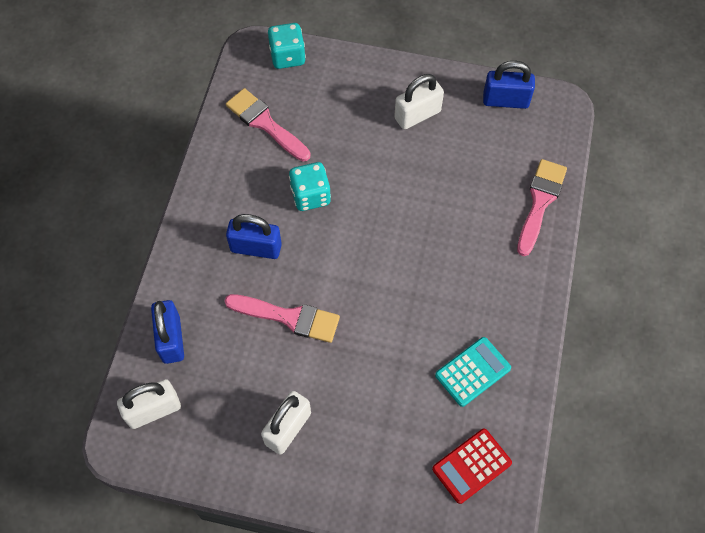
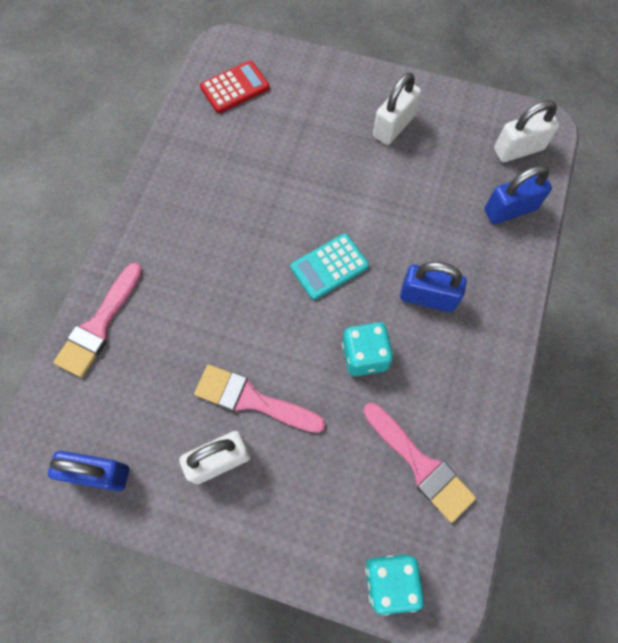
camera: 175 degrees left, 5 degrees up
(171, 339) = (510, 210): blue padlock -> blue padlock turned 75 degrees clockwise
(289, 317) = (391, 221): pink brush -> pink brush (252, 399)
(472, 371) = (217, 159): turquoise calculator -> turquoise calculator (329, 267)

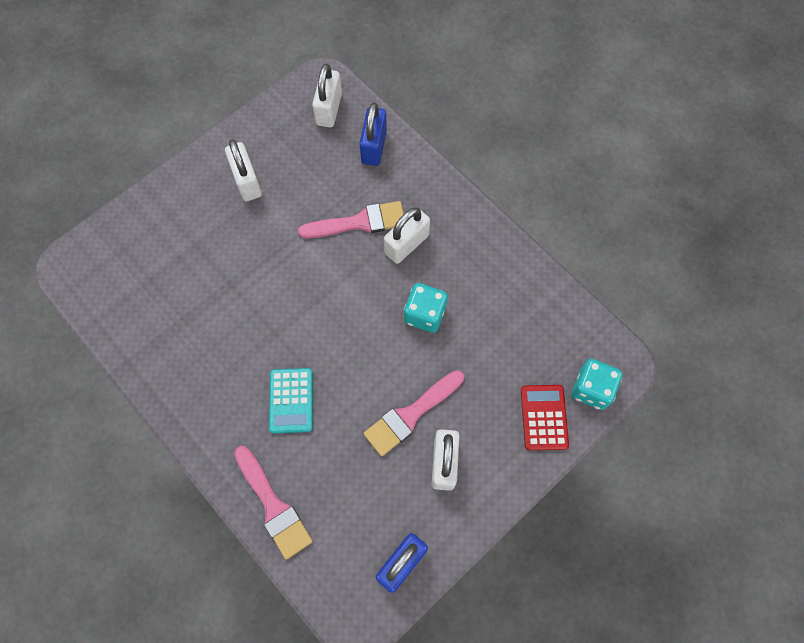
camera: 60 degrees left, 0 degrees up
(235, 87) = (118, 281): red calculator -> red calculator (543, 417)
(329, 267) = (338, 299): turquoise calculator -> turquoise calculator (291, 400)
(420, 465) = (526, 323): pink brush -> pink brush (359, 222)
(427, 297) = (406, 244): blue padlock -> white padlock

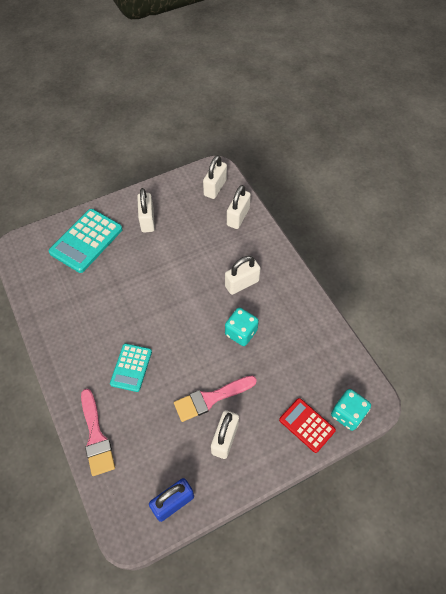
camera: 15 degrees right, 10 degrees down
(168, 233) = (86, 241): none -> turquoise calculator
(359, 222) = (214, 262): pink brush -> none
(374, 147) = (238, 217): blue padlock -> white padlock
(543, 417) = (306, 425): red calculator -> red calculator turned 60 degrees counterclockwise

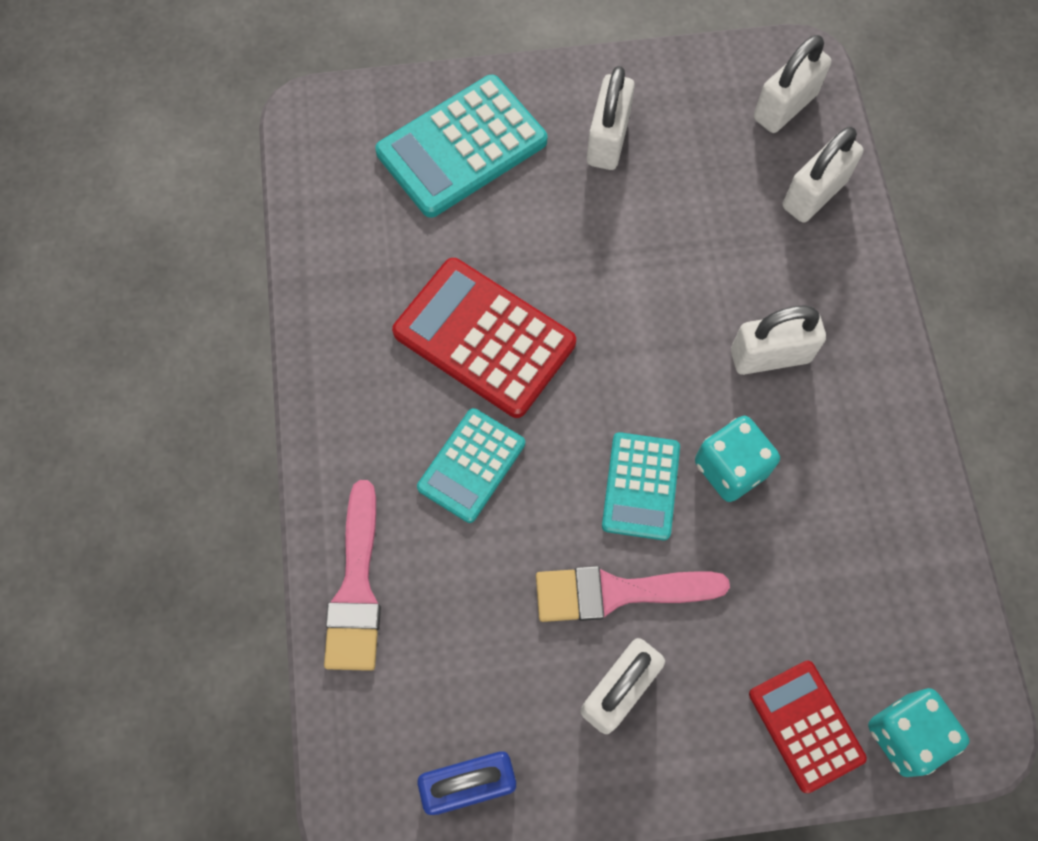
camera: 20 degrees right, 10 degrees up
(120, 314) = (484, 338): none -> red calculator
(206, 352) = (641, 486): none -> turquoise calculator

